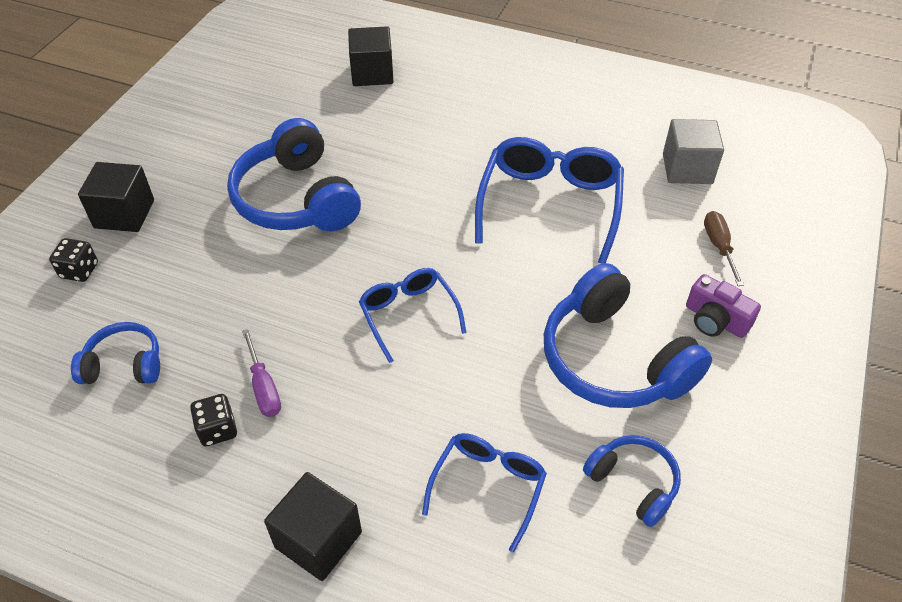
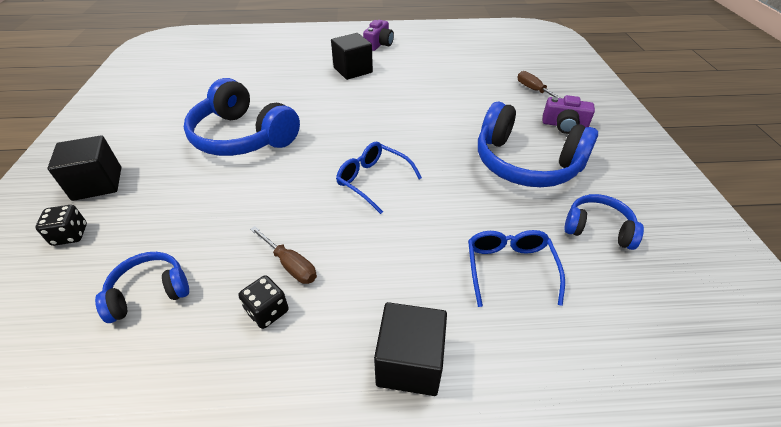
camera: 25 degrees left, 5 degrees down
(264, 387) = (290, 265): purple screwdriver -> brown screwdriver
(372, 73) = (256, 58): black cube -> black cube (353, 70)
(550, 92) = (379, 44): none -> purple camera
(550, 204) = (421, 95): blue glasses -> none
(687, 169) = (486, 60): grey cube -> none

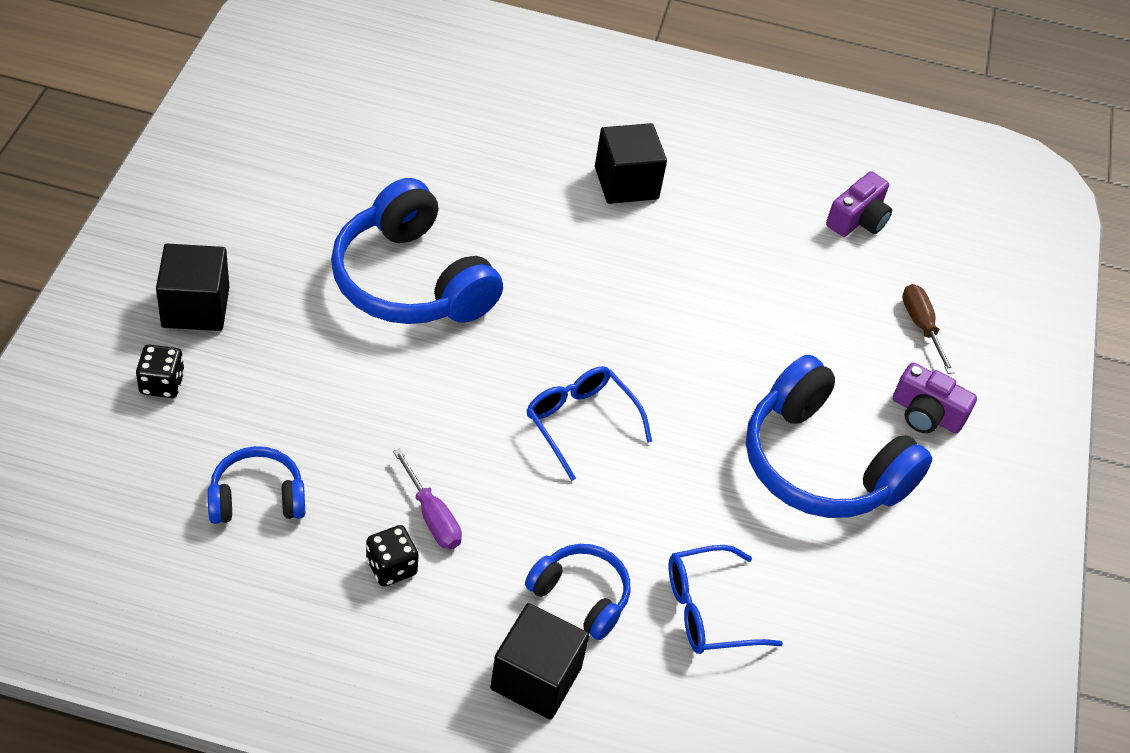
camera: 10 degrees right, 5 degrees up
(290, 265) = (432, 516): brown screwdriver -> purple screwdriver
(379, 44) = (697, 128): purple camera -> purple camera (858, 219)
(509, 268) = (707, 611): blue glasses -> blue glasses turned 120 degrees counterclockwise
(598, 229) = (859, 598): blue headphones -> blue headphones (581, 596)

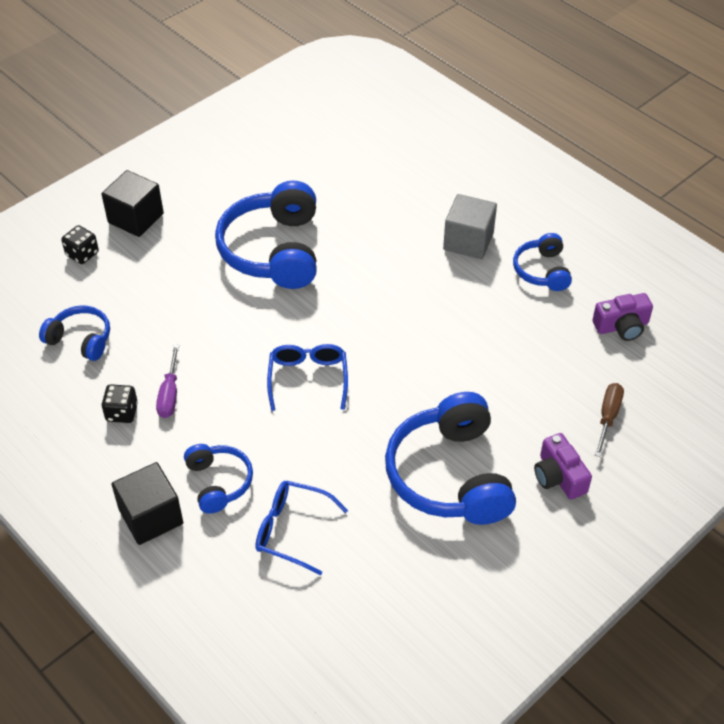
camera: 40 degrees right, 0 degrees up
(626, 183) = (468, 241): black cube -> grey cube
(731, 188) = (542, 271): none -> blue headphones

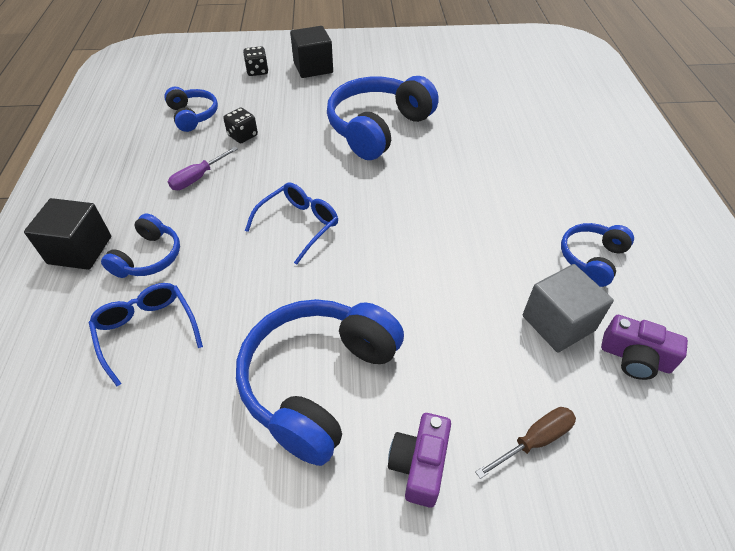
camera: 40 degrees right, 0 degrees up
(122, 412) = (156, 171): black dice -> black dice (243, 136)
(468, 241) = (542, 199): grey cube -> grey cube (558, 323)

